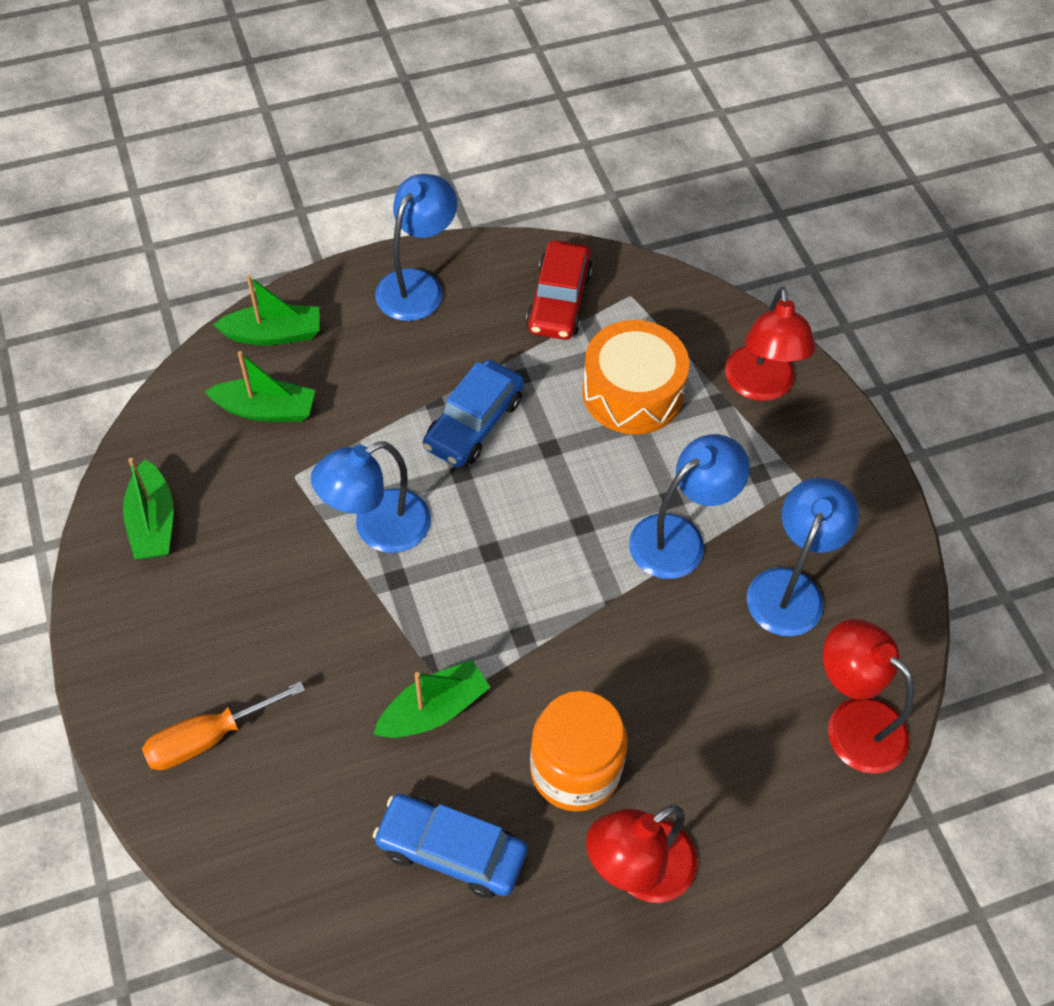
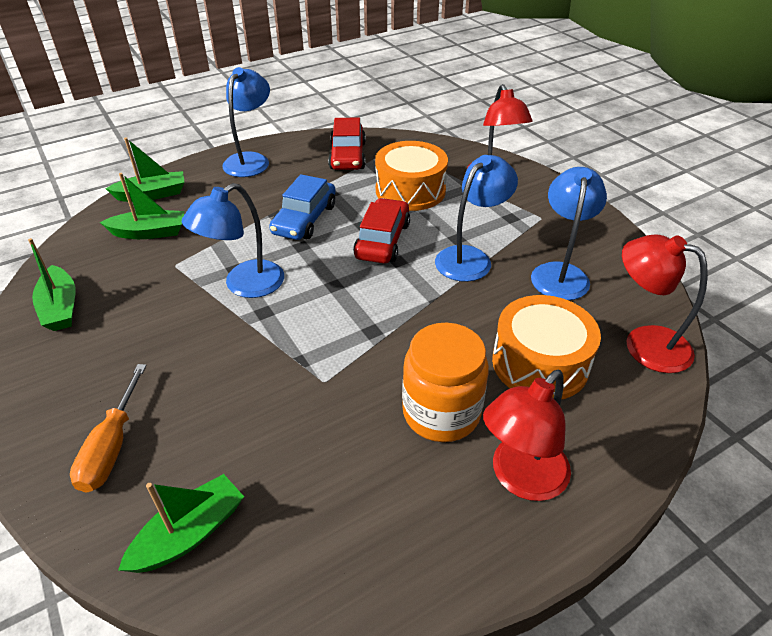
camera: 10 degrees left, 15 degrees down
(208, 738) = (112, 446): orange screwdriver -> orange screwdriver turned 45 degrees counterclockwise
(433, 710) = (311, 391): green boat -> green boat (189, 534)
(451, 850) = (350, 494): blue car -> none
(570, 483) = (382, 240): none -> red car
(712, 725) = (540, 363): none -> orange drum

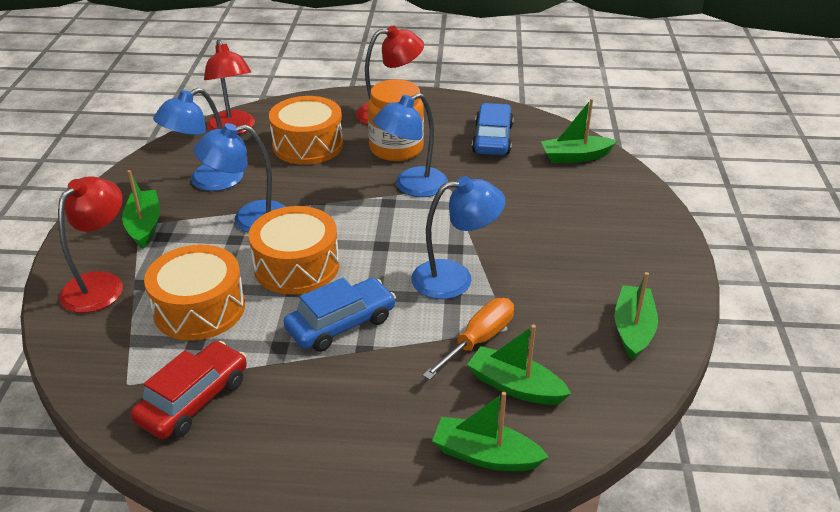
camera: 145 degrees left, 5 degrees down
(112, 446) = (609, 208): orange screwdriver -> orange screwdriver (478, 340)
(251, 160) = (316, 461): blue lamp -> blue lamp (412, 187)
(335, 506) = (492, 139): none -> blue car
(382, 240) = (296, 266): red car -> orange drum
(537, 218) = (144, 226): none -> green boat

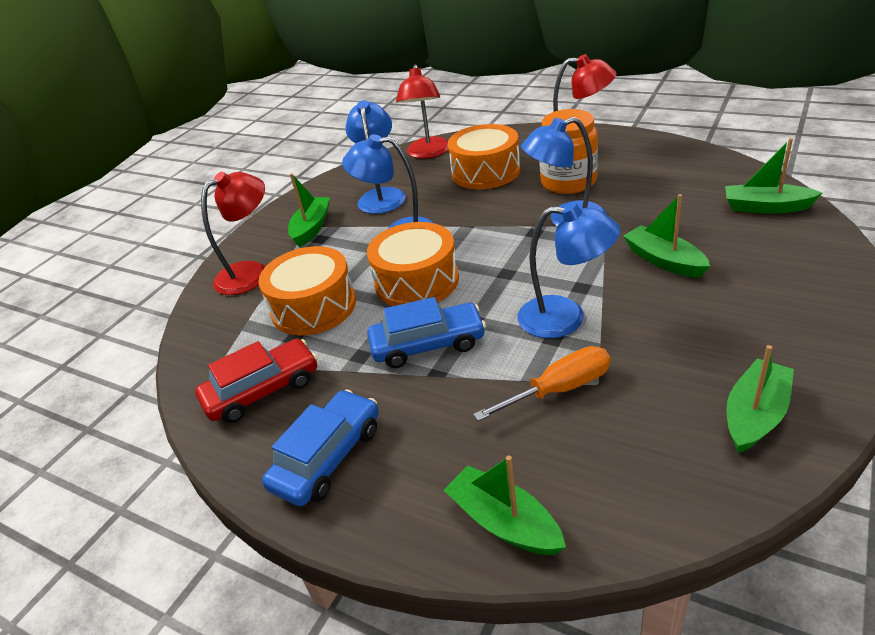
camera: 30 degrees right, 0 degrees up
(207, 181) = (381, 196): blue lamp -> blue lamp turned 105 degrees clockwise
(492, 139) = (675, 181): blue car -> blue car (328, 457)
(515, 386) = (576, 450): green boat -> green boat (664, 261)

